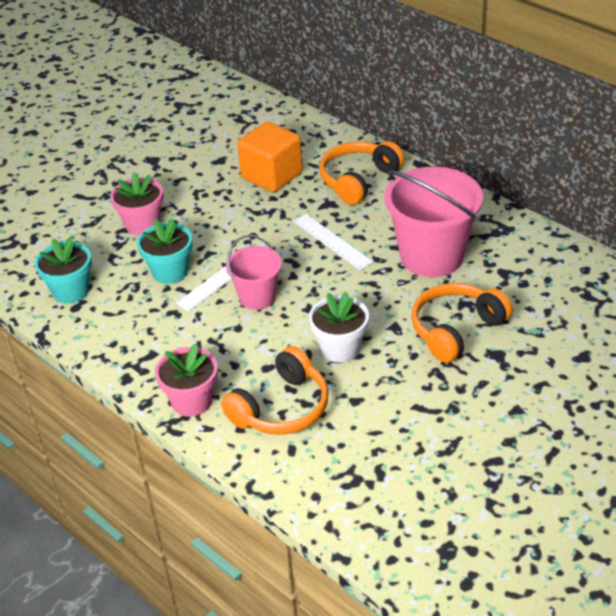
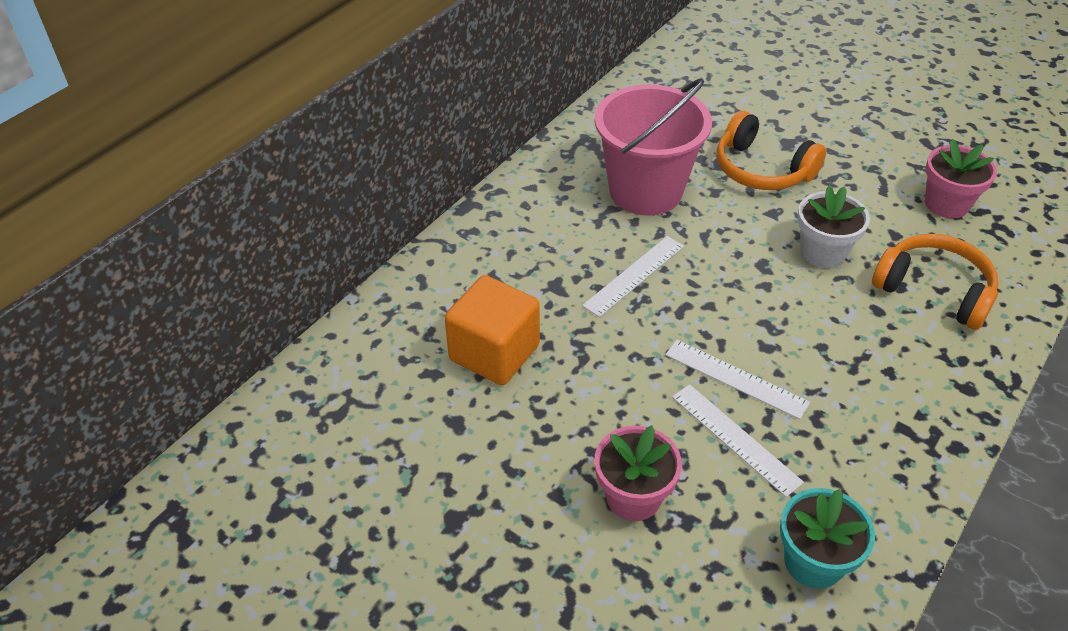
camera: 100 degrees left, 5 degrees up
(170, 272) = (735, 438): turquoise flower pot -> white ruler
(192, 401) = (962, 371): pink flower pot -> pink flower pot (946, 204)
(257, 297) = (760, 335): pink bucket -> none
(358, 180) = (501, 261): orange headphones -> none

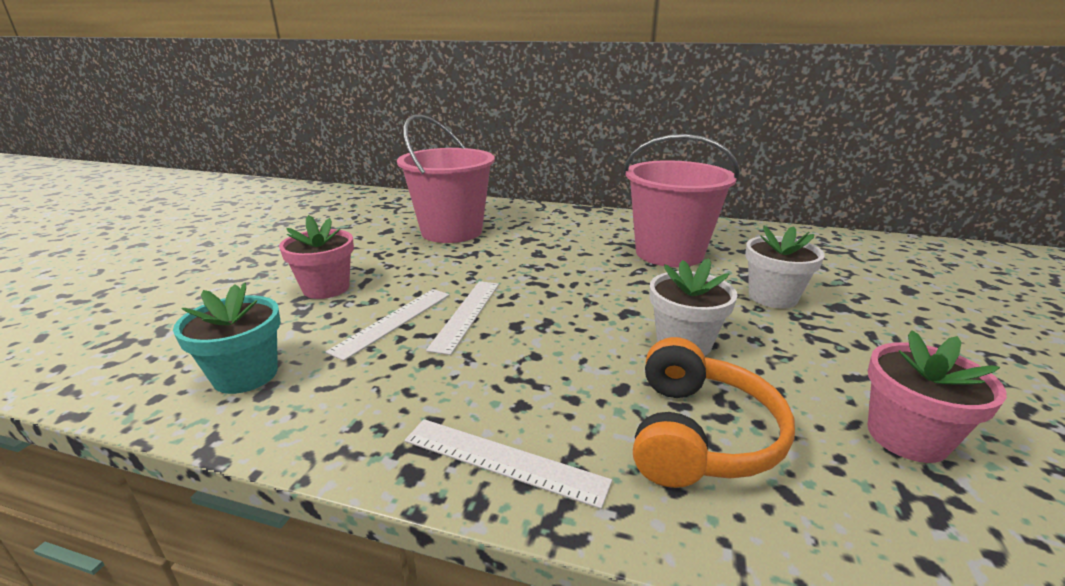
camera: 70 degrees right, 20 degrees down
(494, 353) = (451, 231): orange cube -> pink bucket
(634, 275) = (562, 261): white ruler -> white ruler (503, 460)
(761, 169) = (772, 297): orange headphones -> white flower pot

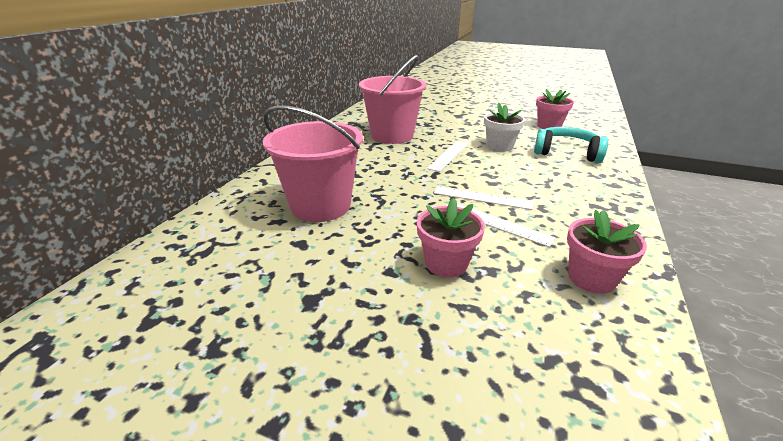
camera: 85 degrees left, 5 degrees up
(246, 375) = (591, 278): turquoise flower pot -> pink flower pot
(503, 460) = (608, 189): white ruler -> white ruler (449, 155)
(700, 434) = (566, 153): orange headphones -> turquoise headphones
(772, 297) = (450, 124): white flower pot -> none

